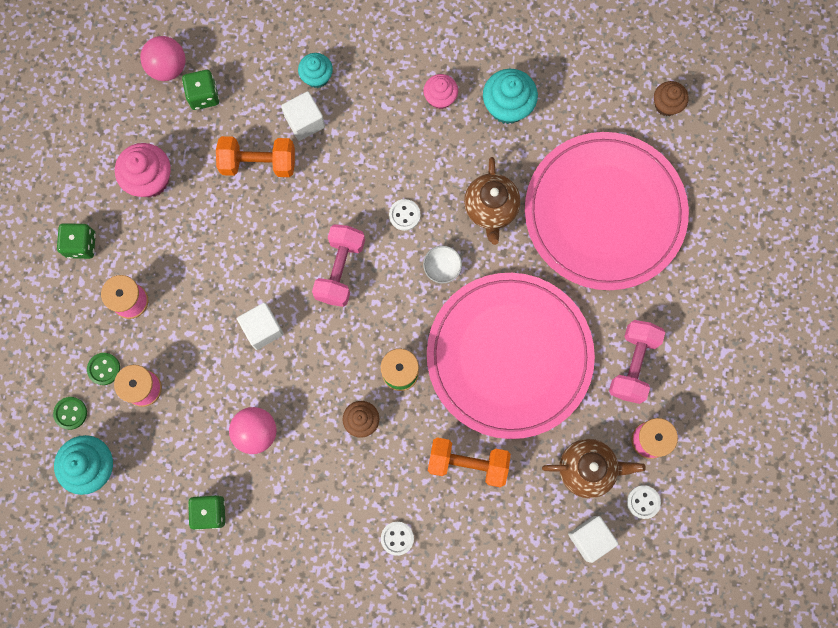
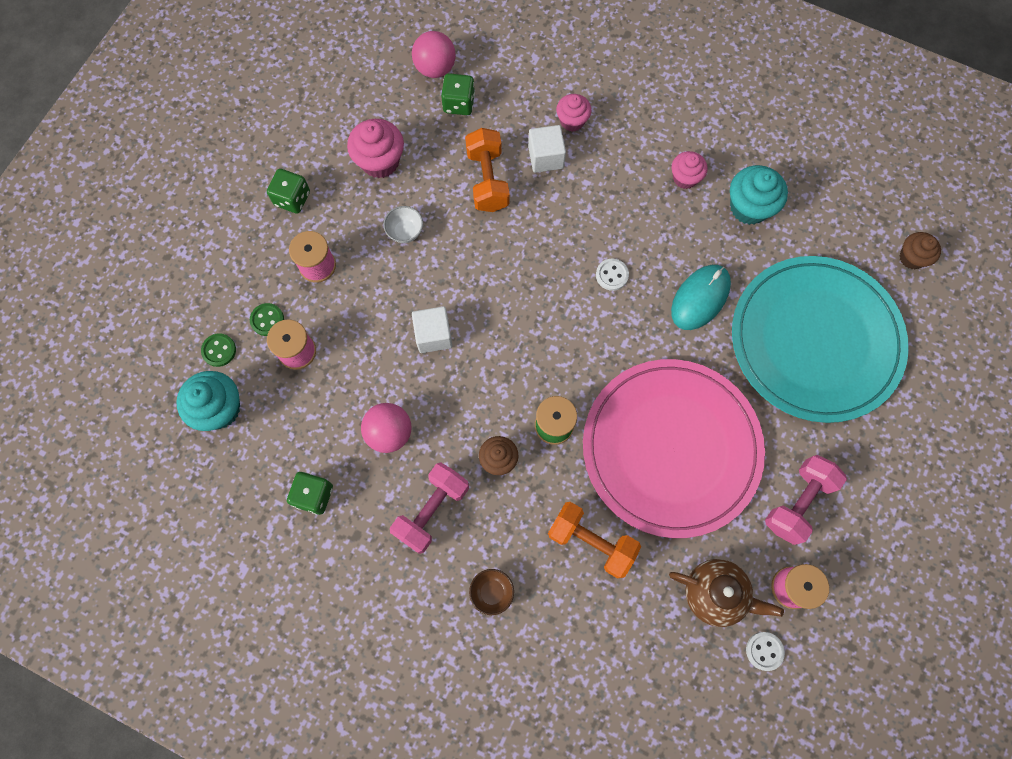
camera: 20 degrees right, 5 degrees down
(258, 163) = (487, 180): orange dumbbell -> orange dumbbell turned 60 degrees clockwise
(317, 77) = (572, 121): turquoise cupcake -> pink cupcake
(340, 270) = (530, 305): pink dumbbell -> pink dumbbell (432, 510)
(397, 538) = (492, 592): white button -> brown bowl
(442, 268) = (631, 338): white bowl -> white bowl (405, 231)
(491, 209) = (700, 298): brown teapot -> turquoise mouse
(590, 538) = (694, 669): white cube -> none
(604, 213) = (815, 340): pink plate -> turquoise plate

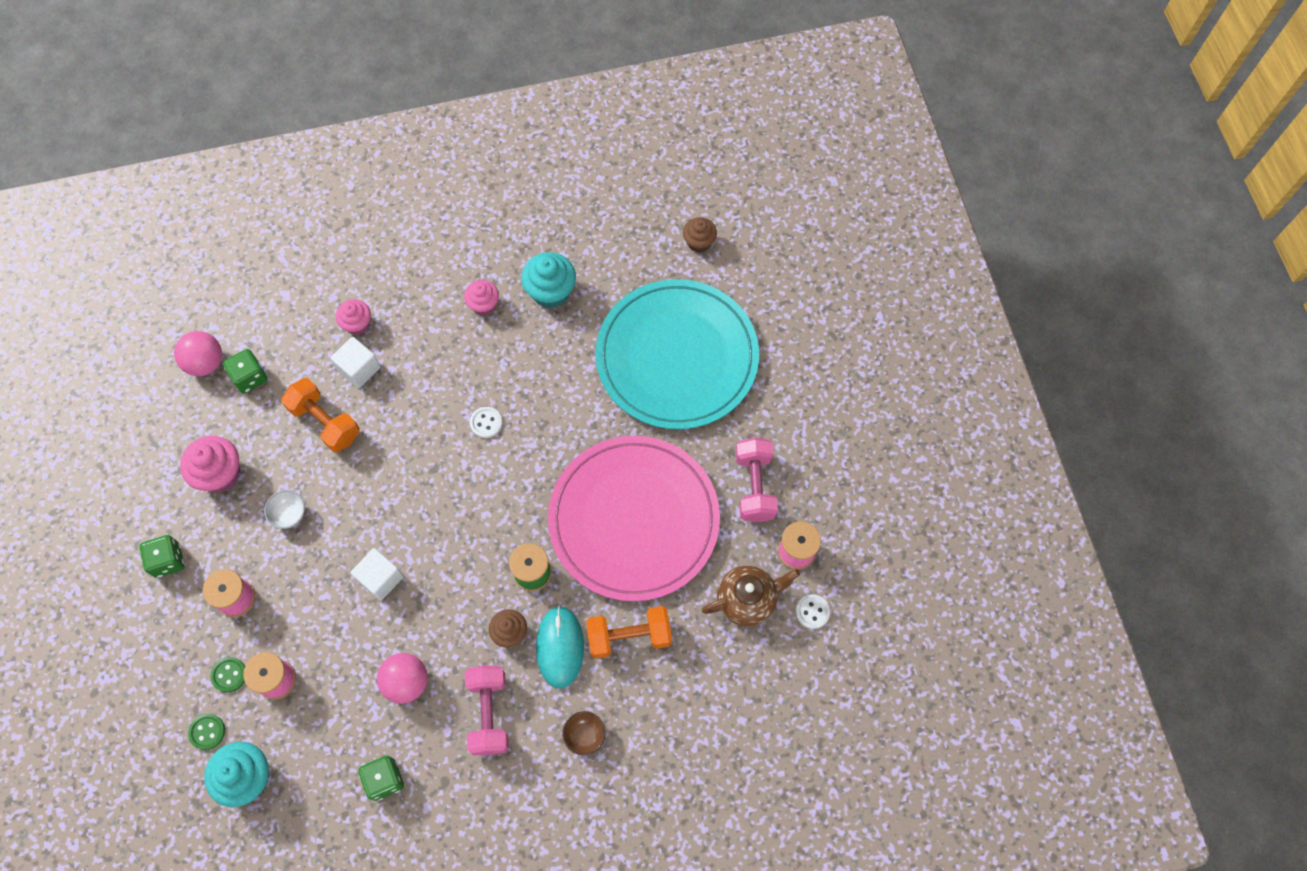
camera: 40 degrees left, 5 degrees down
(700, 298) = (568, 389): turquoise mouse -> turquoise mouse (560, 647)

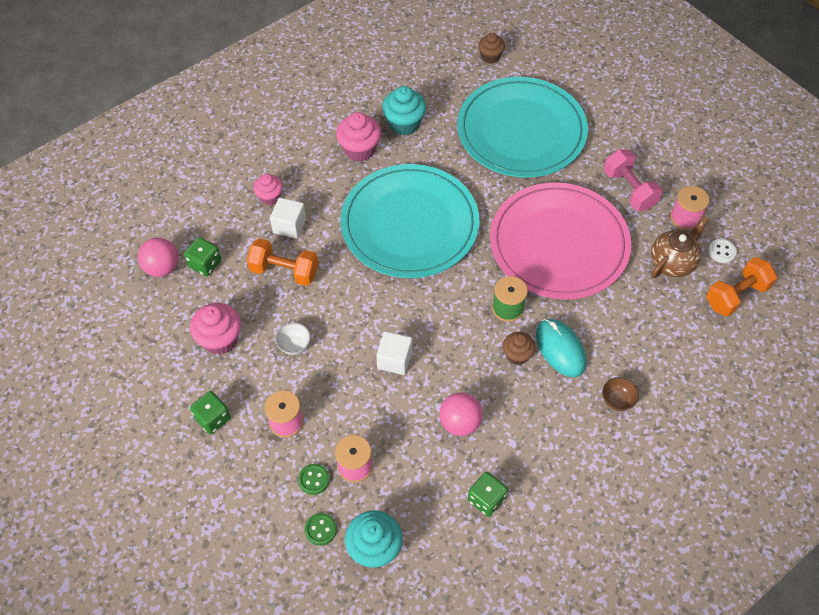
camera: 25 degrees left, 10 degrees down
(484, 304) = (359, 149): pink cupcake -> pink cupcake, size x1.57
(486, 423) = (409, 224): white button -> turquoise plate
(489, 713) = (537, 416): pink dumbbell -> none
(629, 636) = (606, 320): orange dumbbell -> orange dumbbell (736, 295)

